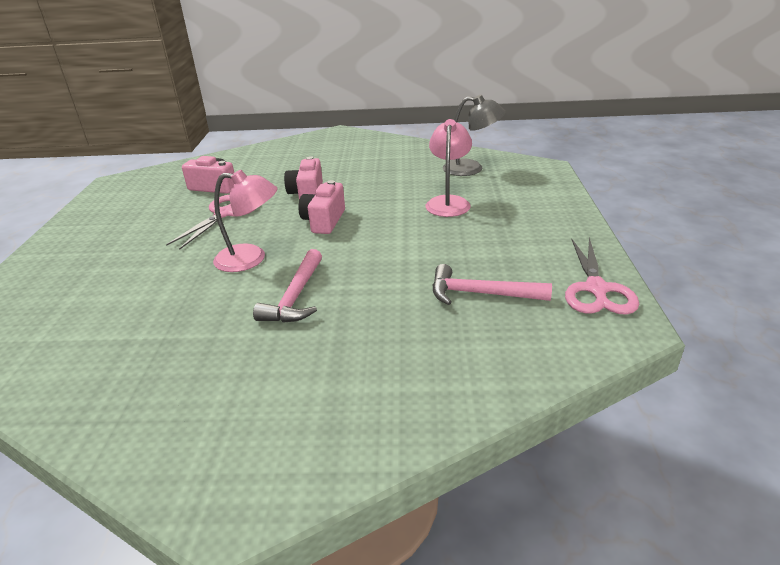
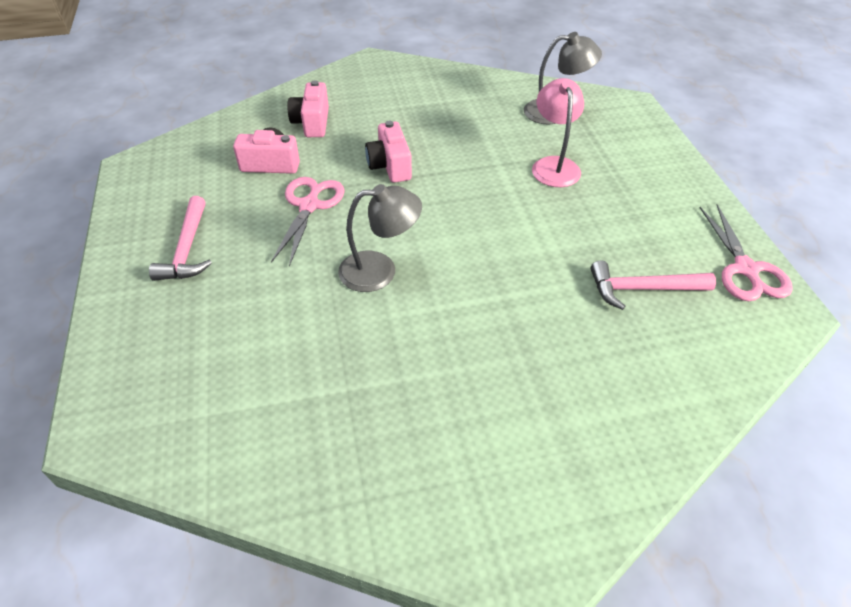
camera: 15 degrees left, 15 degrees up
(251, 259) = (380, 270): pink lamp -> grey lamp
(295, 296) = (458, 317): pink hammer -> pink hammer (187, 249)
(324, 221) = (432, 206): pink camera -> pink camera (312, 123)

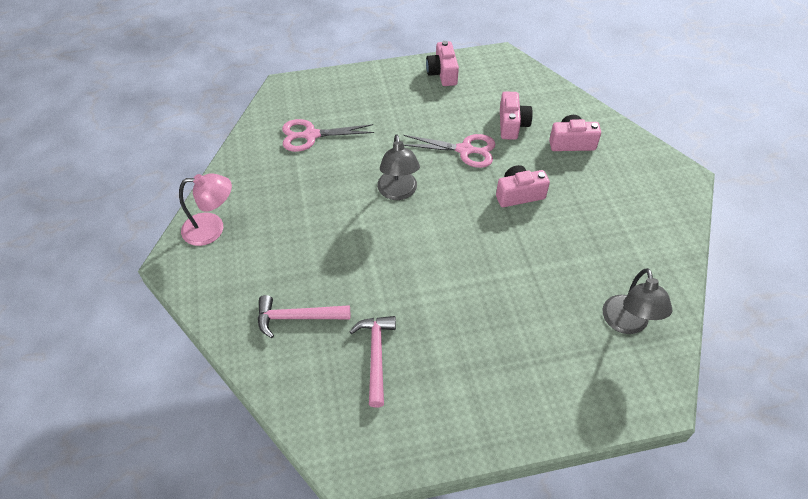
camera: 90 degrees right, 5 degrees up
(144, 222) = (442, 73): none -> pink camera
(187, 249) = (418, 96): pink hammer -> pink hammer (297, 317)
(554, 165) = (535, 312): pink lamp -> pink lamp (212, 229)
(745, 269) = (398, 445): pink scissors -> pink scissors (311, 135)

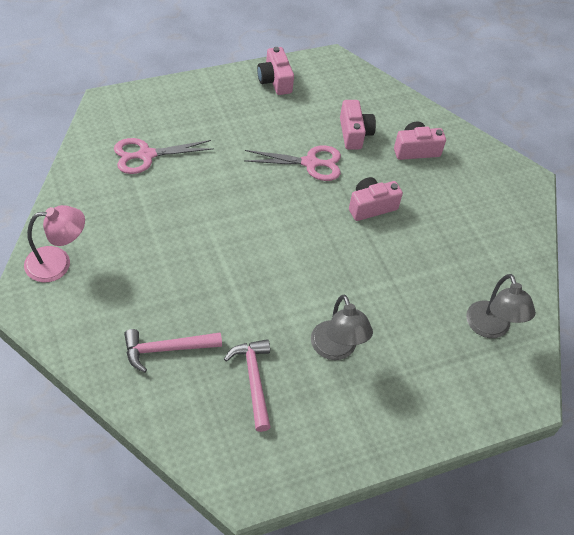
camera: 15 degrees left, 0 degrees up
(398, 192) = (249, 211): grey lamp -> grey lamp (336, 349)

